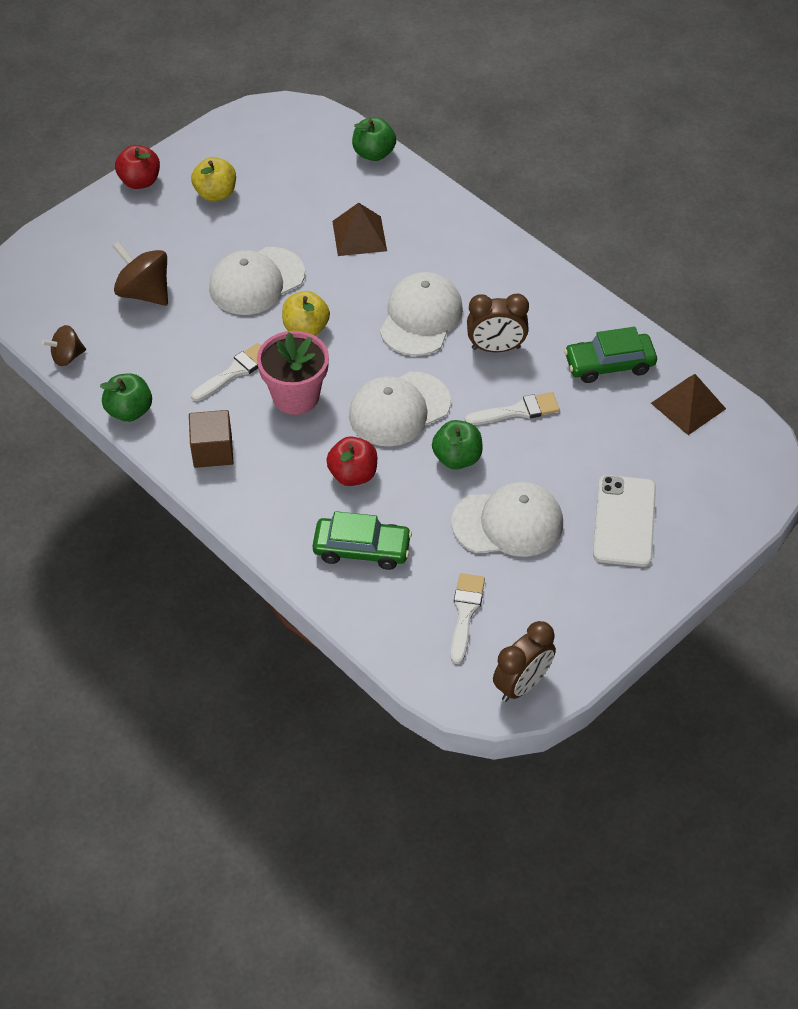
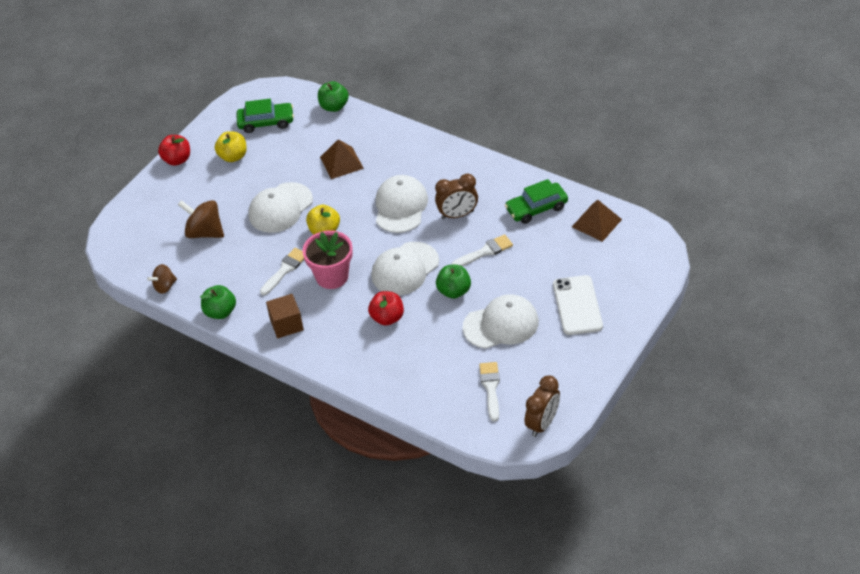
camera: 10 degrees left, 5 degrees down
(362, 549) = (408, 364): green car -> green car (266, 122)

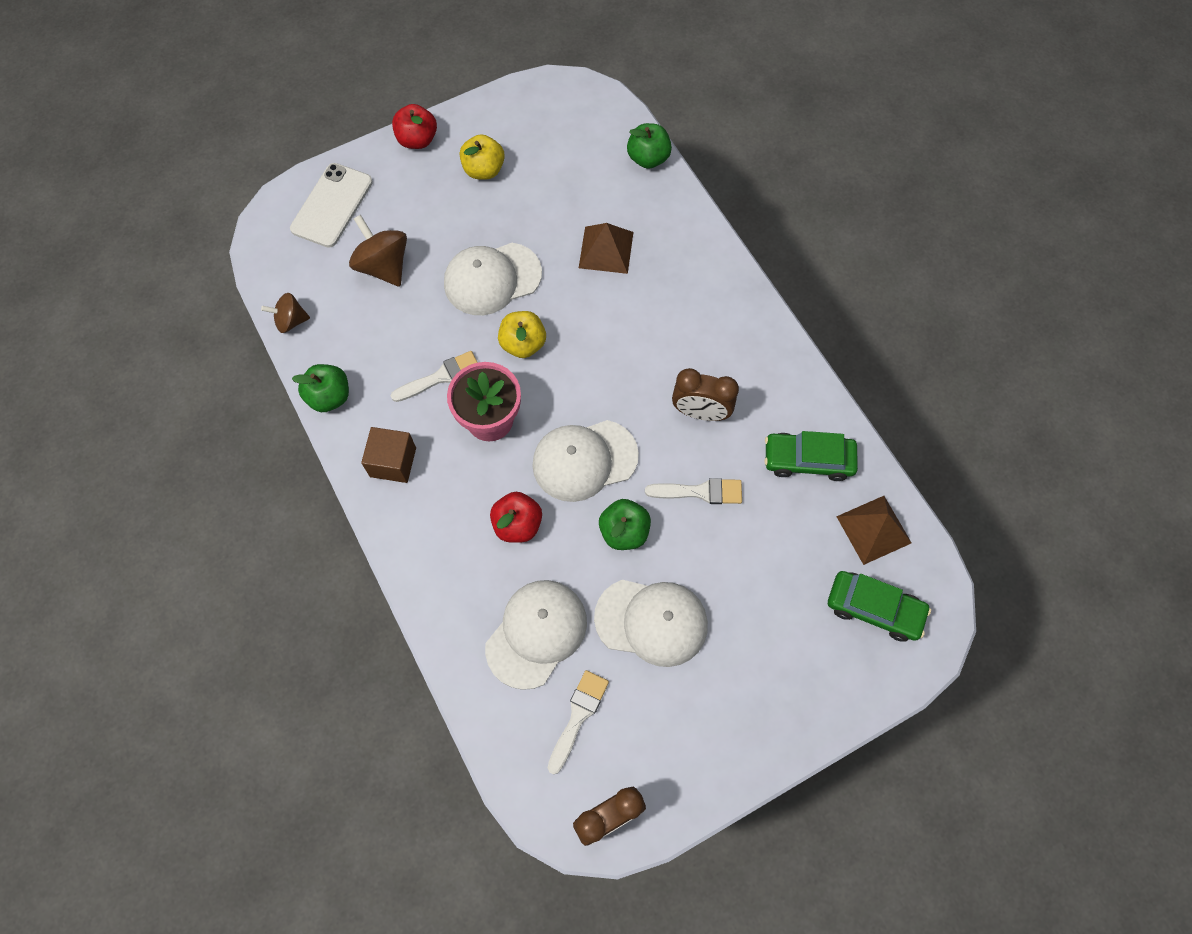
camera: 25 degrees right, 20 degrees up
(266, 122) = (553, 139): green car -> green car (874, 608)
(400, 206) = (637, 359): white cap -> white cap (536, 633)
(577, 305) = (768, 650): white phone -> white phone (332, 205)

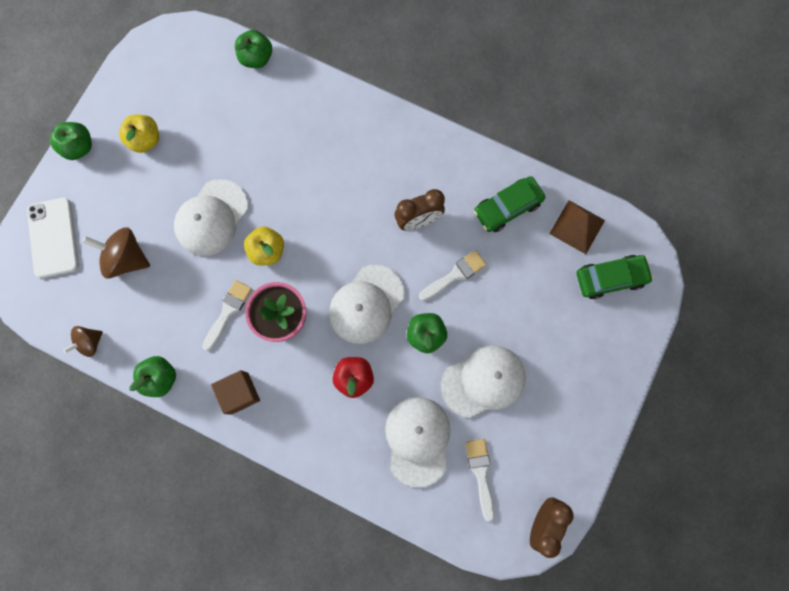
camera: 35 degrees left, 10 degrees up
(417, 140) = (79, 147): red apple -> green apple
(606, 249) = (275, 145): brown pyramid -> none

